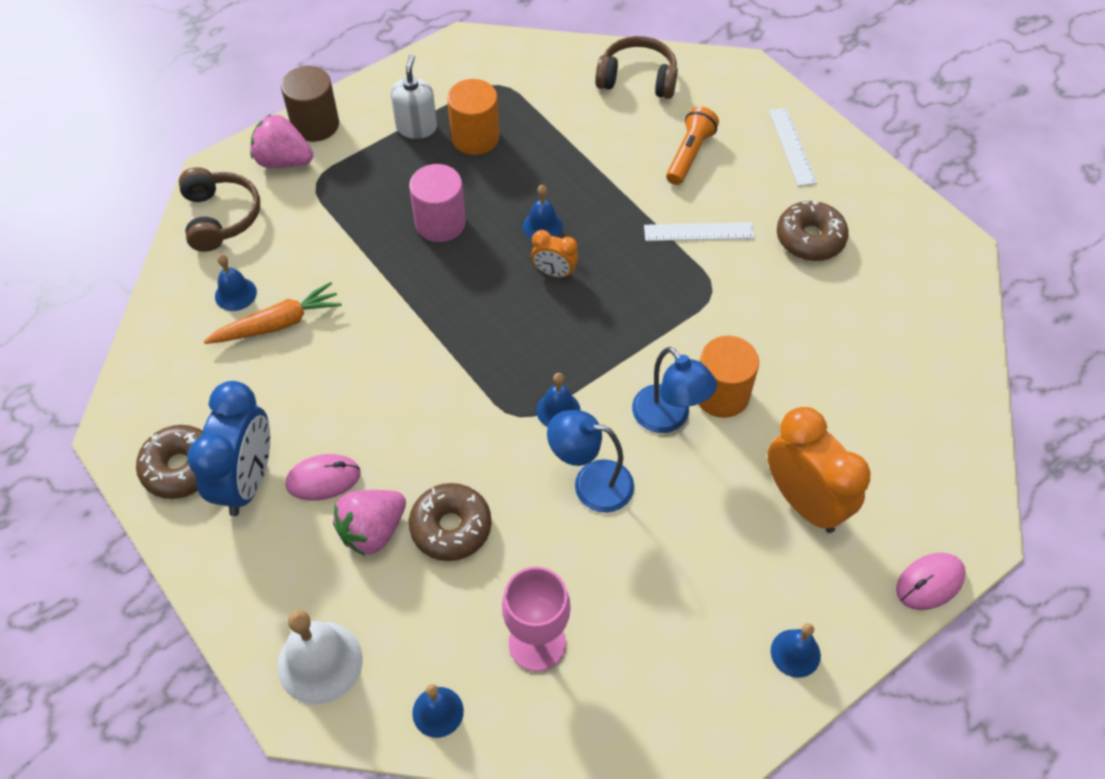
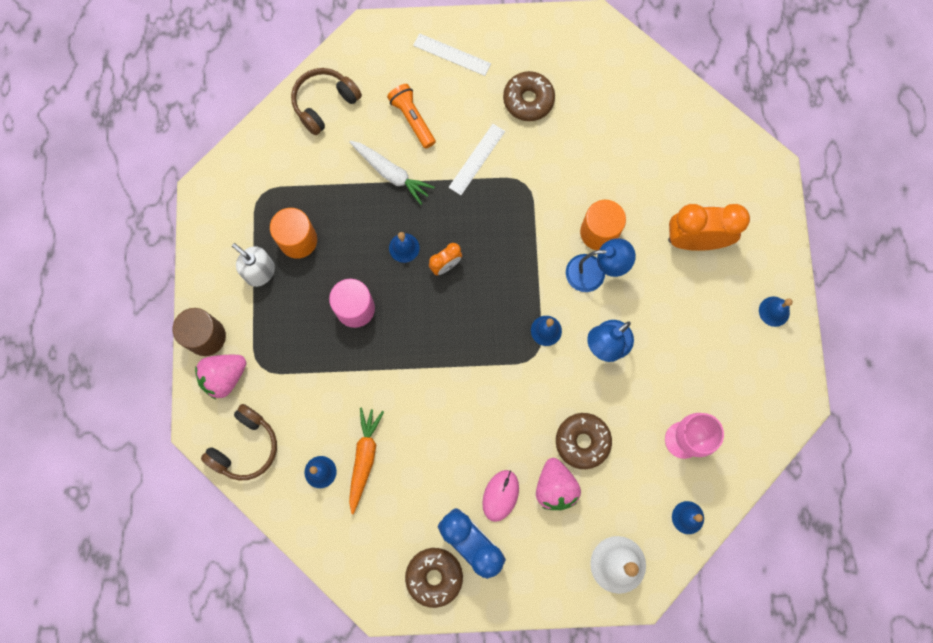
camera: 55 degrees left, 20 degrees up
(220, 217) = (245, 446): brown headphones -> brown headphones turned 105 degrees clockwise
(614, 170) = (391, 174): none -> white carrot
(929, 582) = (781, 214): pink mouse -> none

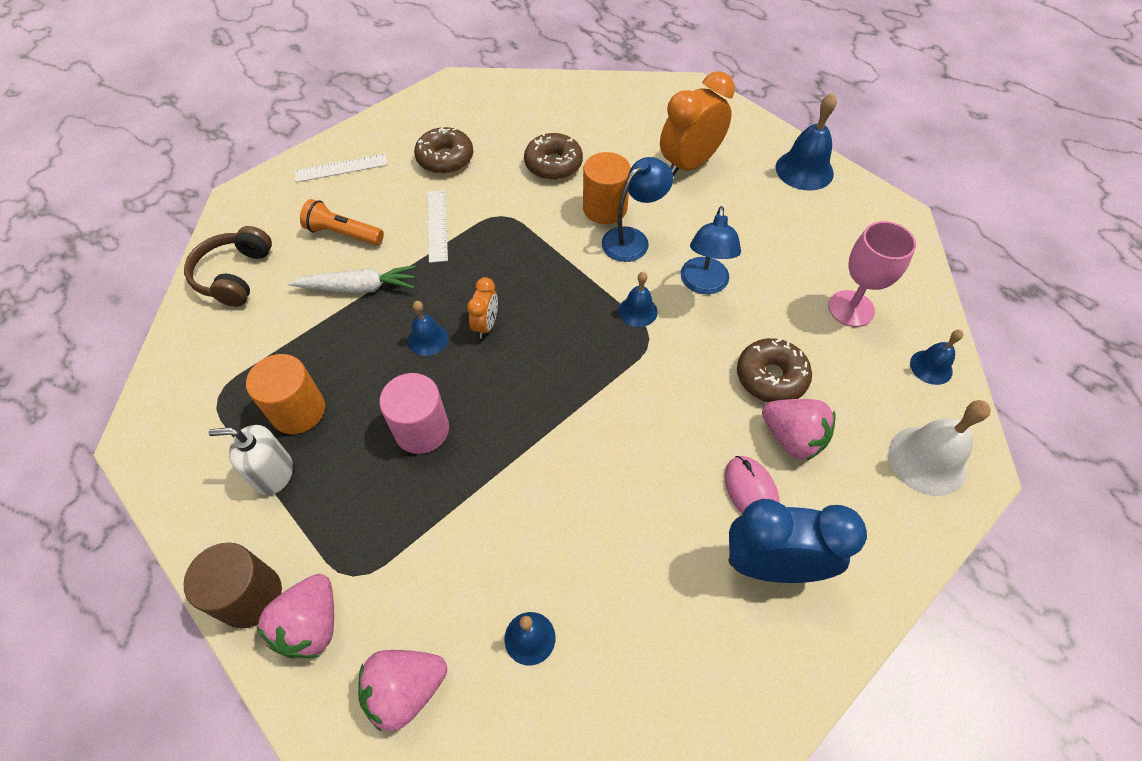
camera: 40 degrees left, 20 degrees down
(245, 446) = (406, 690): brown headphones -> pink strawberry
(364, 458) = (569, 576): orange carrot -> none
(434, 576) = (774, 643): brown donut -> brown donut (553, 164)
(774, 311) = (804, 170): blue bell -> blue bell, size x1.70

